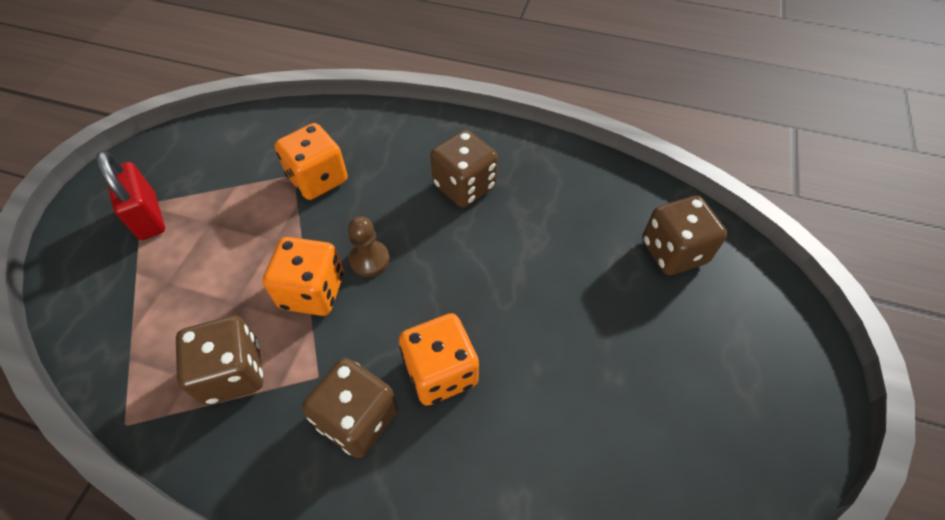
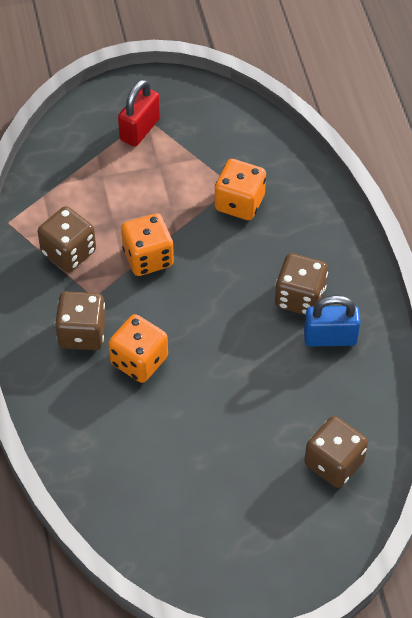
camera: 60 degrees right, 0 degrees up
(369, 259) = (194, 275): brown pawn -> none
(526, 185) = (330, 337): none -> blue padlock

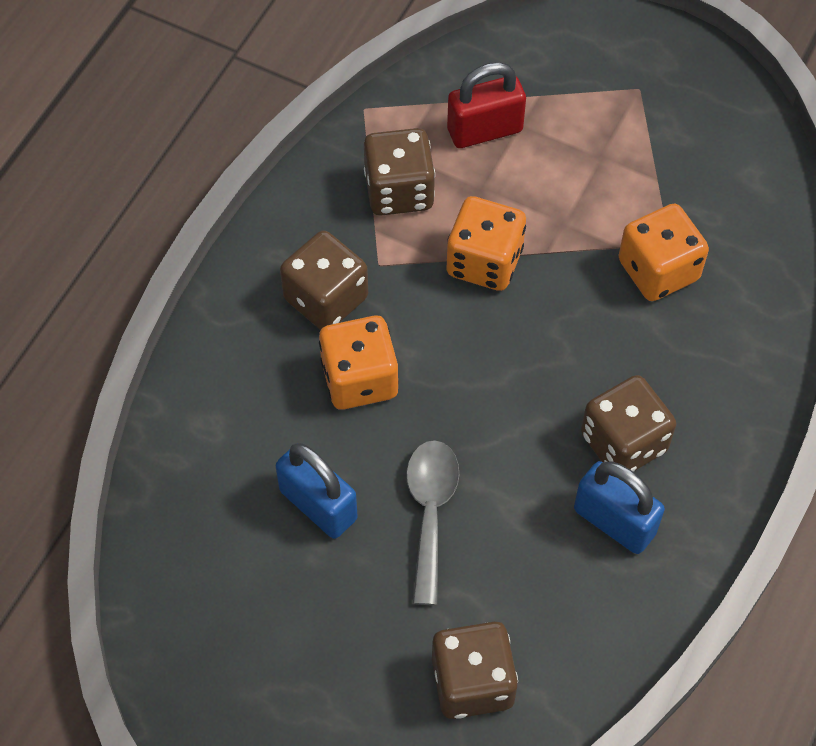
camera: 40 degrees right, 5 degrees up
(140, 129) = (619, 97): red padlock -> red padlock (484, 130)
(177, 437) = (318, 505): none -> blue padlock
(237, 399) = (430, 512): none -> grey spoon

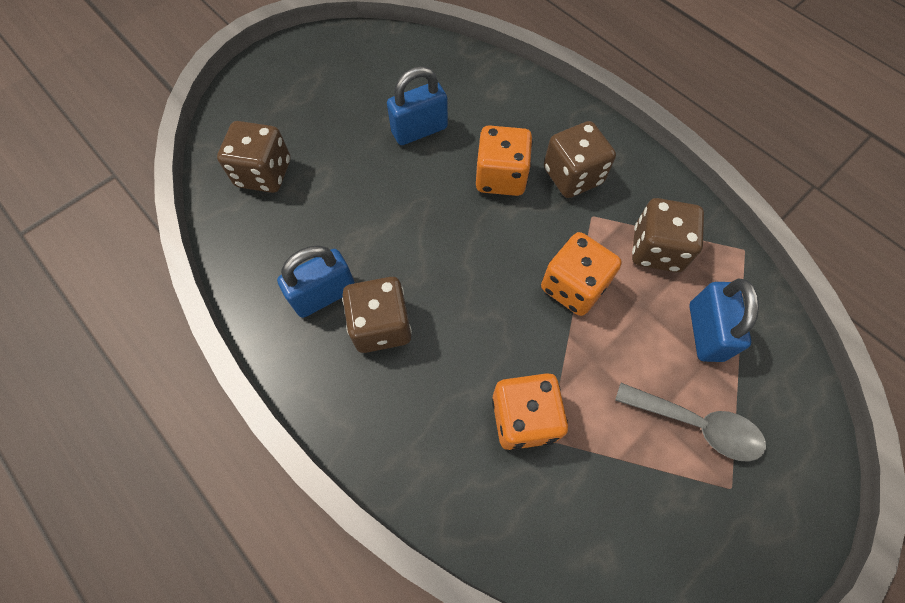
camera: 110 degrees right, 5 degrees up
(430, 512) = (386, 187): grey spoon -> grey spoon (697, 425)
(484, 130) = (705, 332): red padlock -> blue padlock

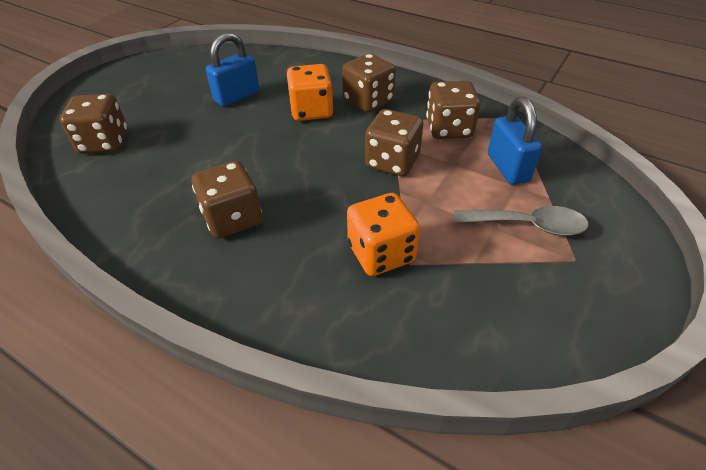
camera: 15 degrees left, 20 degrees down
(324, 295) = (174, 209): blue padlock -> none
(573, 286) = (392, 162): orange dice -> brown dice

